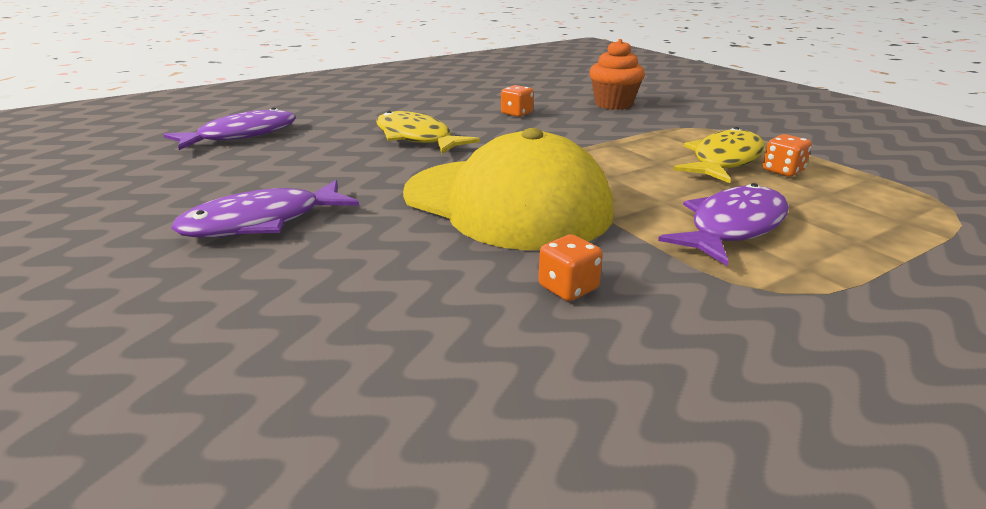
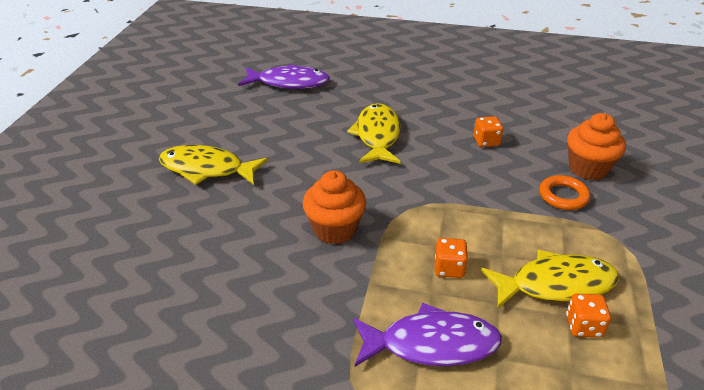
camera: 45 degrees right, 10 degrees up
(262, 222) = (207, 169): purple fish -> yellow fish
(506, 203) = (335, 229): yellow cap -> orange cupcake
(568, 288) = (263, 314): orange dice -> orange dice (449, 268)
(629, 121) = (563, 196): none -> orange ring

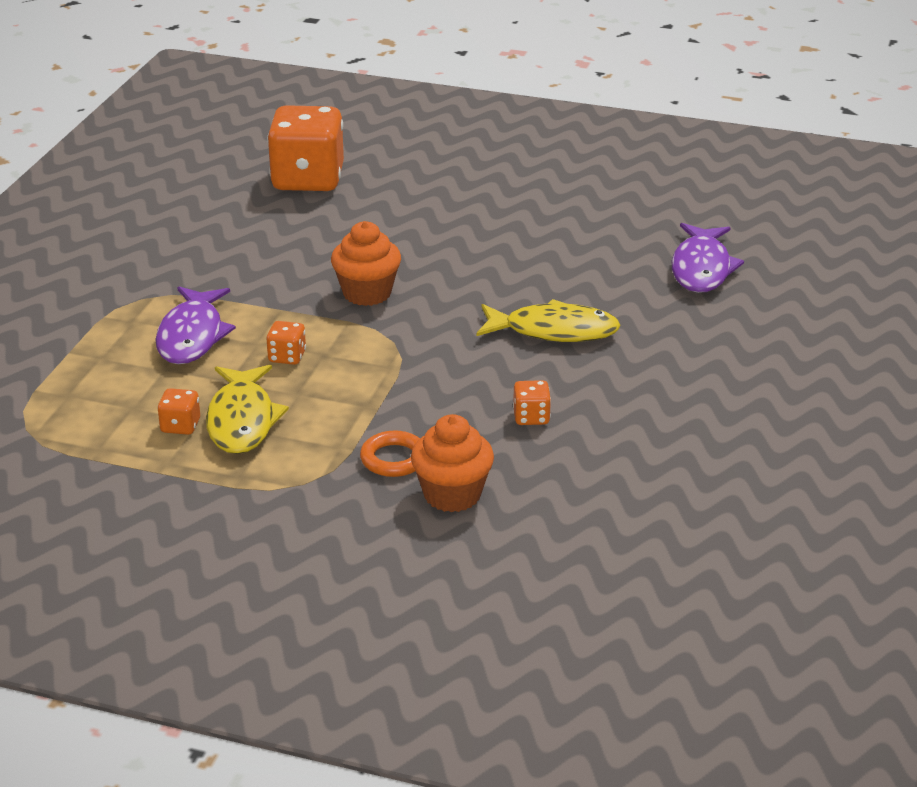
camera: 95 degrees right, 5 degrees down
(99, 295) = (308, 179): none -> orange dice
(207, 169) = (491, 218): yellow fish -> none

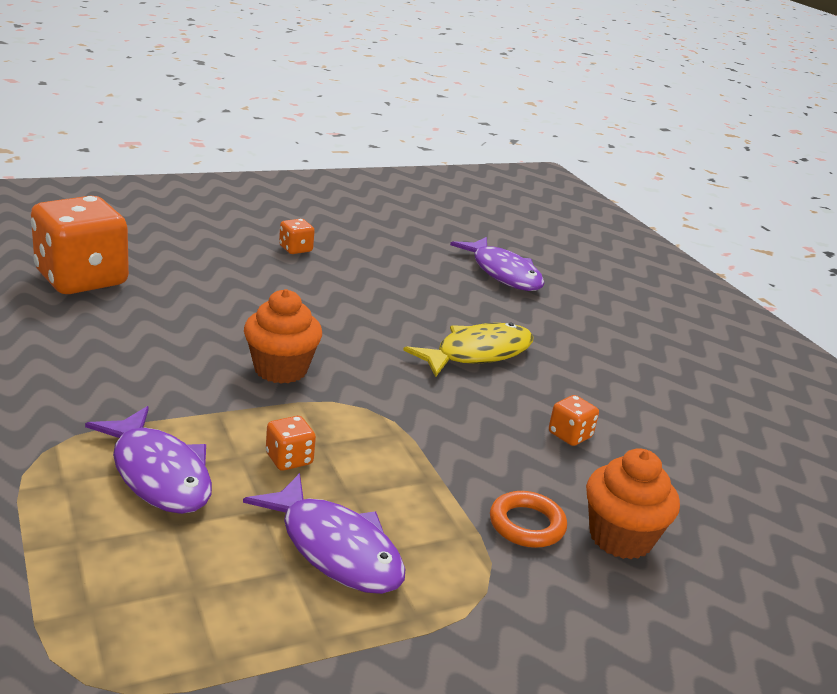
camera: 45 degrees left, 5 degrees down
(180, 426) = (278, 586): orange dice -> orange dice (295, 249)
(242, 420) = (335, 548): yellow fish -> purple fish

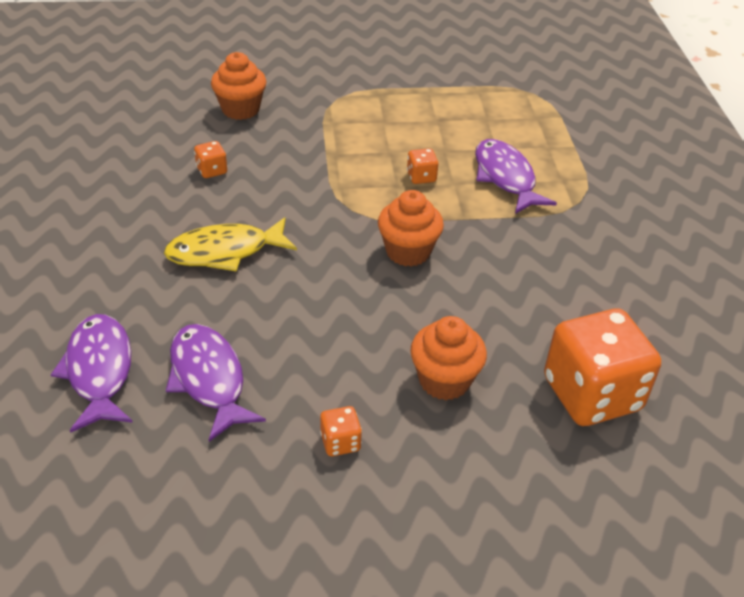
camera: 160 degrees left, 15 degrees up
(220, 281) = (444, 380): none -> orange cupcake
(335, 548) = (409, 125): purple fish -> purple fish (209, 379)
(526, 524) = (291, 122): orange ring -> none

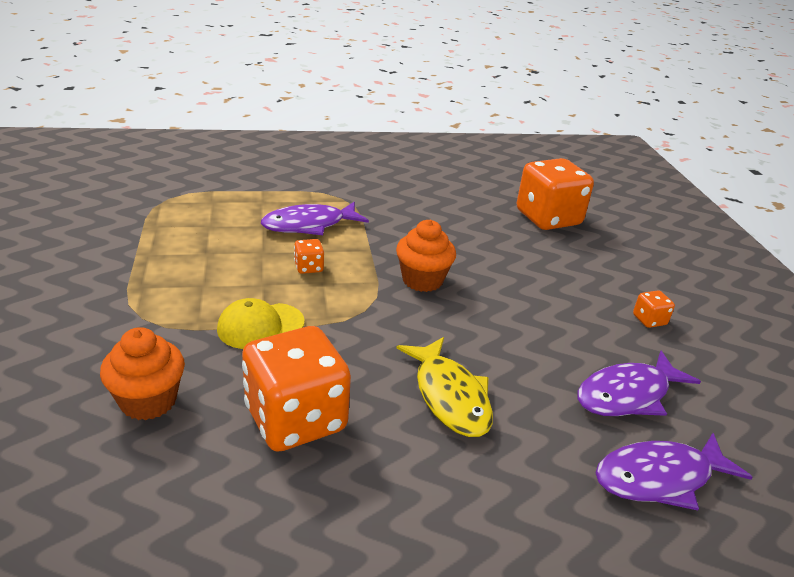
camera: 95 degrees left, 10 degrees down
(212, 170) = (295, 419): orange dice -> orange dice, size x2.41
(326, 152) = (260, 326): none -> yellow cap
(444, 380) = (564, 272): orange cupcake -> none

